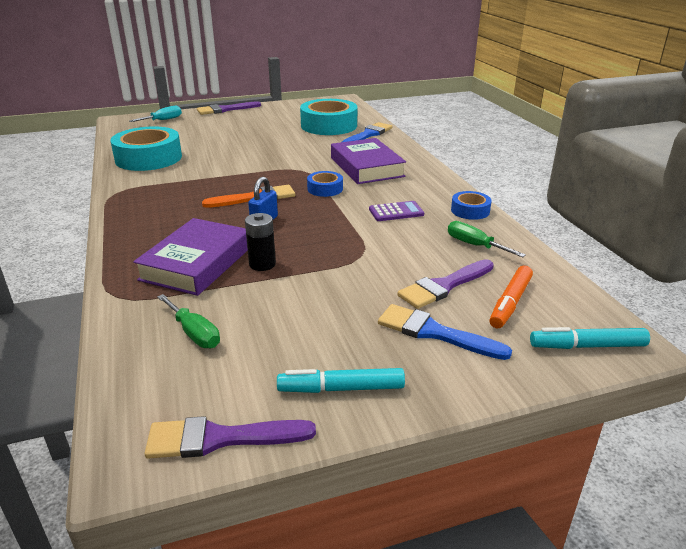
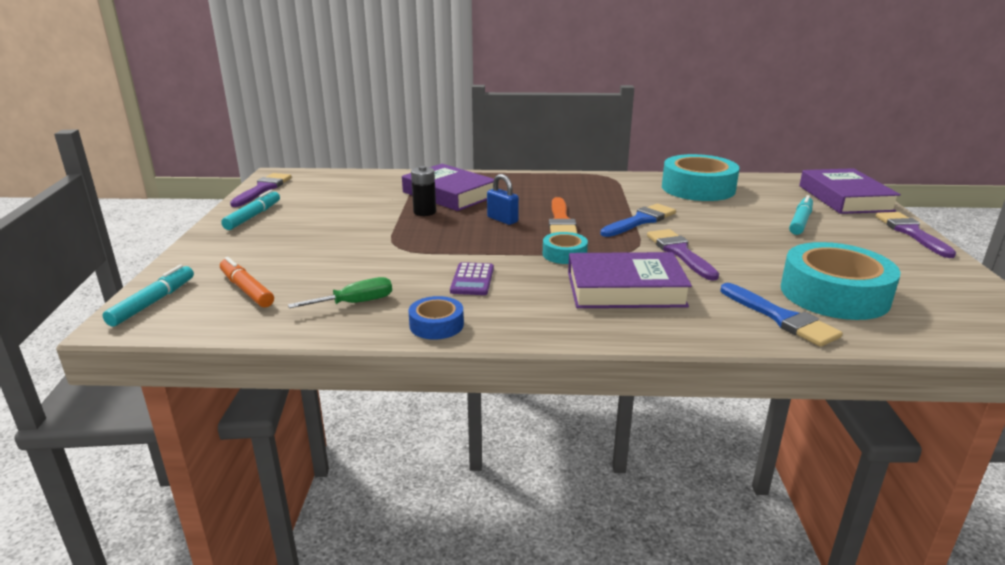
camera: 110 degrees right, 5 degrees down
(163, 120) = (845, 198): turquoise screwdriver -> purple book
(194, 333) = (360, 189): green screwdriver -> none
(217, 130) = (800, 221): none -> turquoise marker
(325, 189) = (564, 254): blue tape -> turquoise tape
(434, 333) = (258, 251): blue brush -> blue brush (640, 221)
(444, 286) = (308, 269): purple brush -> purple brush (680, 252)

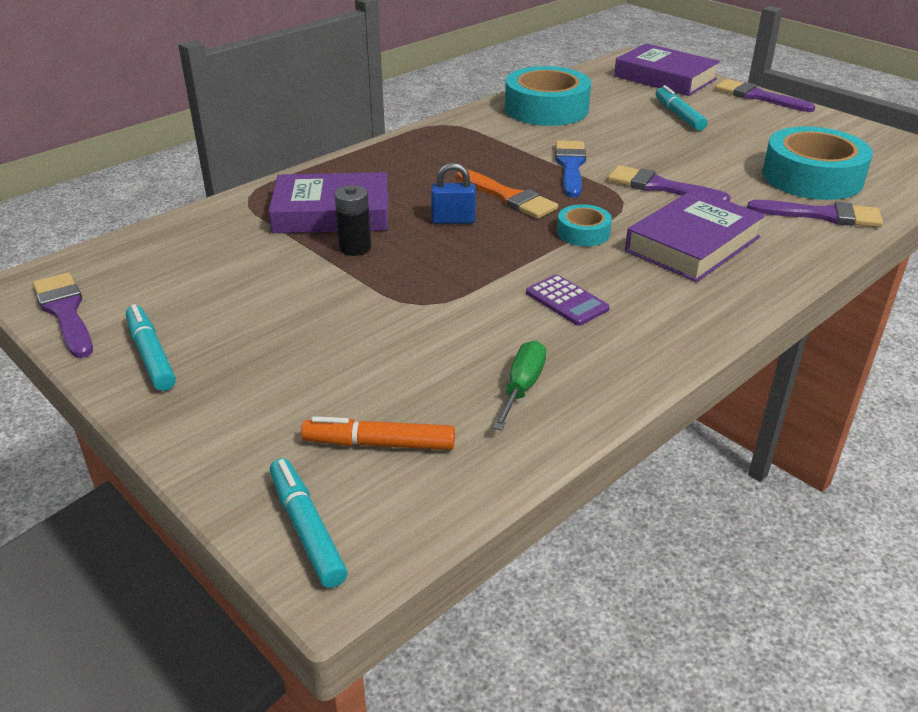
camera: 45 degrees left, 10 degrees up
(436, 325) = (635, 363): blue tape -> none
(781, 318) = (822, 215): blue brush -> purple brush

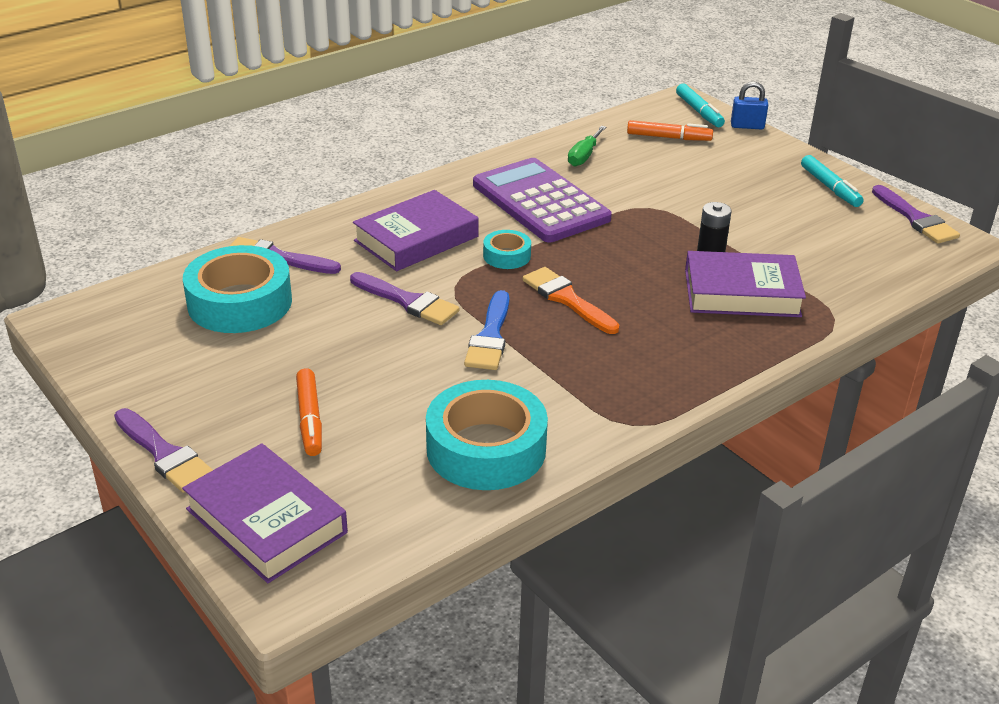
camera: 175 degrees left, 0 degrees up
(453, 220) = (624, 276): blue padlock -> blue padlock (747, 126)
(567, 301) = (540, 202): purple calculator -> purple calculator, size x2.36
(679, 115) = (309, 419): turquoise marker -> orange marker

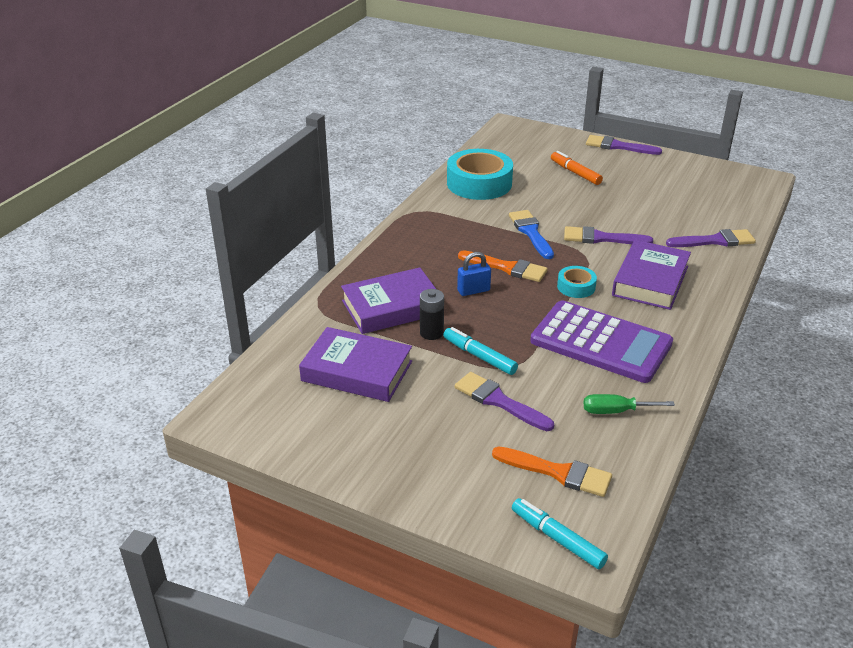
camera: 155 degrees right, 0 degrees up
(240, 302) = (692, 211): turquoise tape -> none
(266, 521) = (544, 139): purple book -> purple book (357, 371)
(584, 156) = (615, 411): green screwdriver -> green screwdriver turned 90 degrees counterclockwise
(669, 137) = (558, 472): orange marker -> orange brush
(747, 126) = (487, 530): blue padlock -> blue padlock (473, 290)
(830, 187) = (358, 450): turquoise marker -> turquoise marker (479, 356)
(916, 219) = (264, 433): purple brush -> purple brush (499, 401)

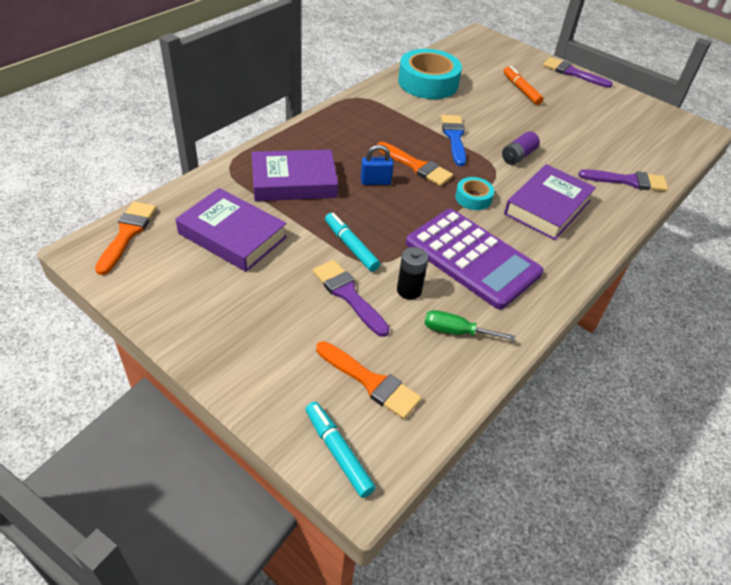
camera: 10 degrees right, 10 degrees up
(248, 392) = (127, 234): none -> orange brush
(431, 333) = (318, 213): black battery -> black battery (409, 290)
(601, 238) = (518, 156): purple brush -> purple battery

